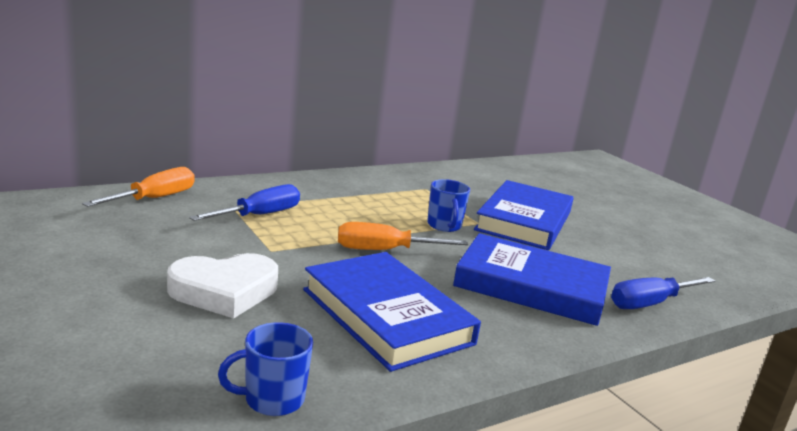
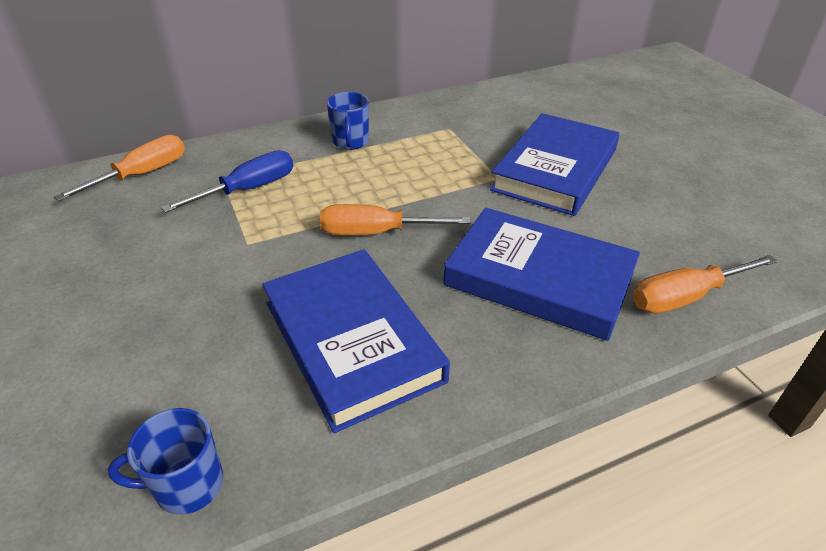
camera: 10 degrees right, 20 degrees up
(224, 291) = (179, 312): white heart -> none
(444, 226) = (456, 187): blue mug -> blue mug (350, 142)
(650, 303) = (686, 297): blue screwdriver -> orange screwdriver

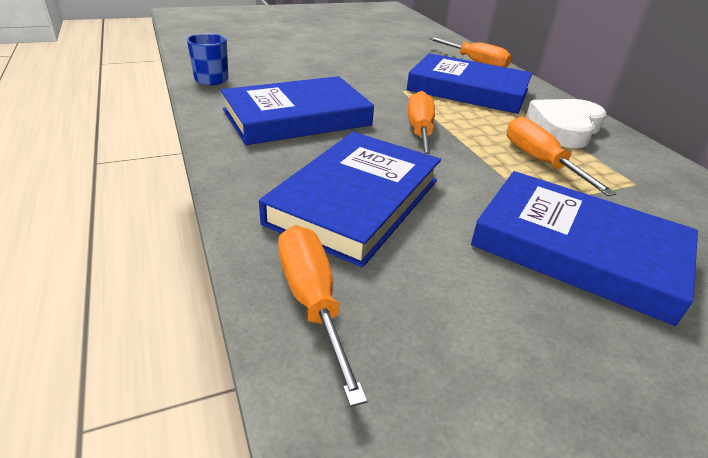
camera: 90 degrees right, 5 degrees down
(248, 190) = (468, 90): blue screwdriver -> blue book
(350, 142) = (564, 128): blue mug -> white heart
(425, 165) = (540, 162): none -> orange screwdriver

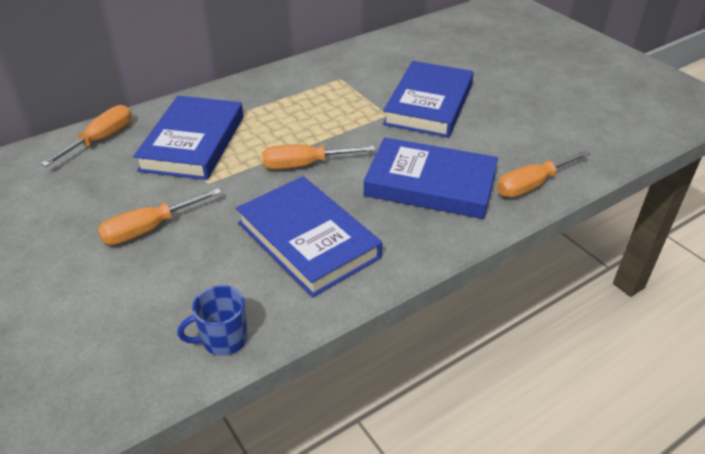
camera: 100 degrees left, 5 degrees up
(540, 162) = (329, 110): orange screwdriver -> orange screwdriver (150, 229)
(564, 128) = (264, 97): white heart -> none

